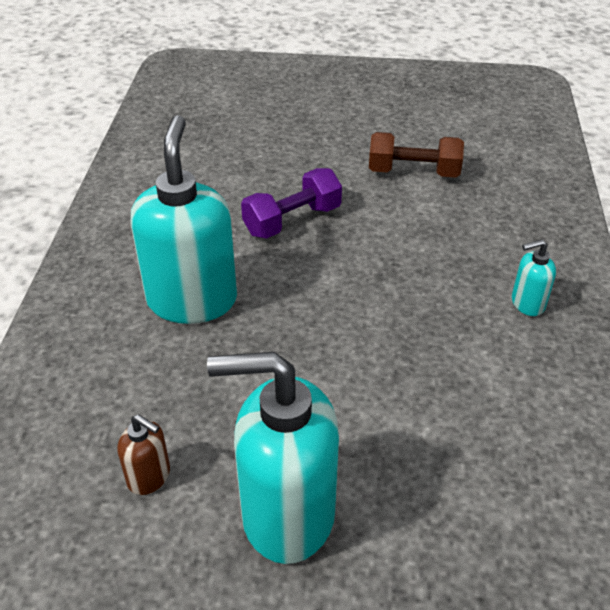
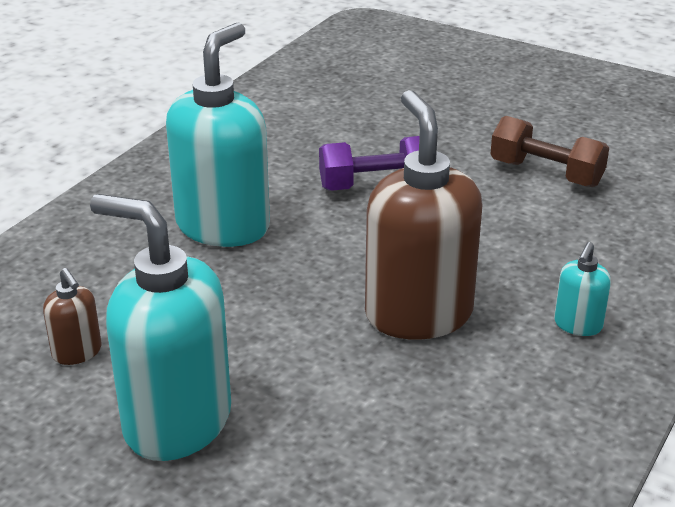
camera: 25 degrees right, 10 degrees down
(407, 334) = (418, 314): none -> brown soap dispenser
(527, 303) = (577, 325): turquoise soap dispenser -> turquoise soap dispenser turned 75 degrees counterclockwise

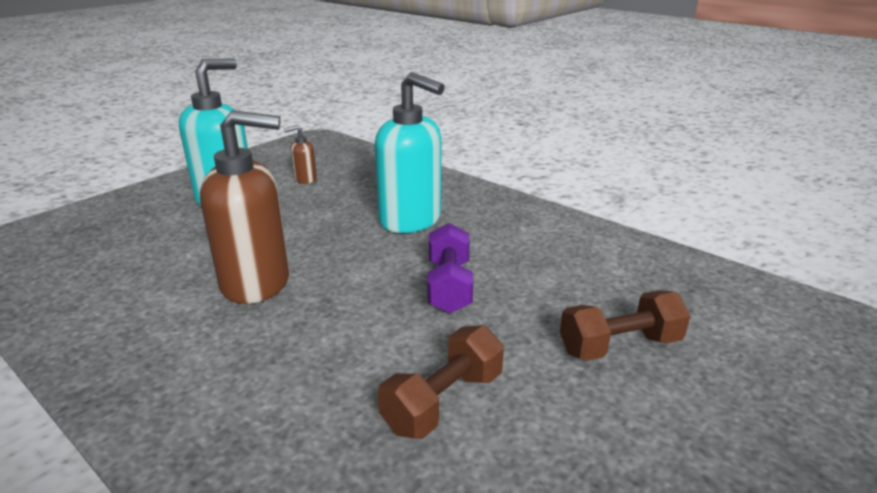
camera: 100 degrees right, 5 degrees down
(436, 104) = (619, 346): none -> brown dumbbell
(577, 325) = (179, 359): turquoise soap dispenser -> none

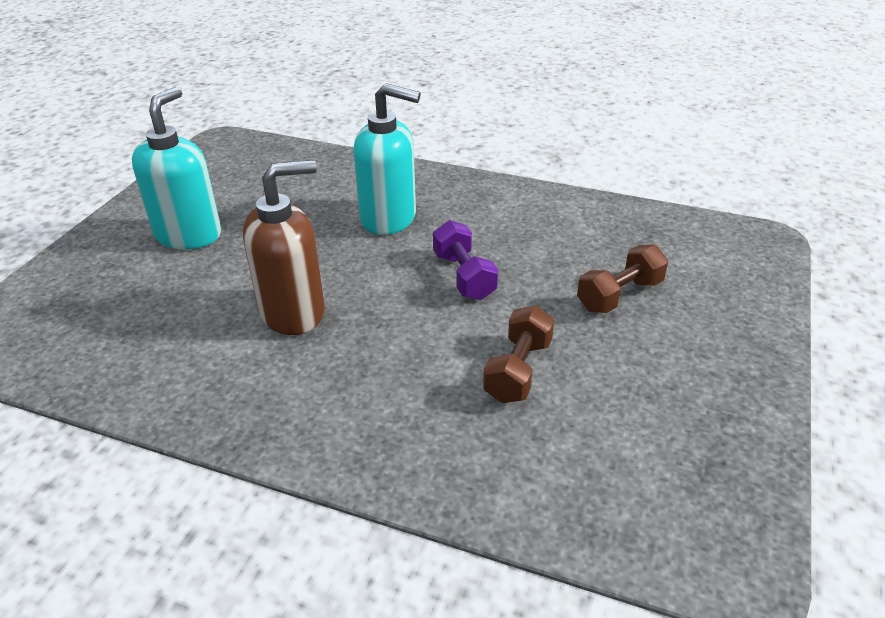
camera: 20 degrees left, 10 degrees up
(305, 179) = (251, 194): brown soap dispenser -> none

